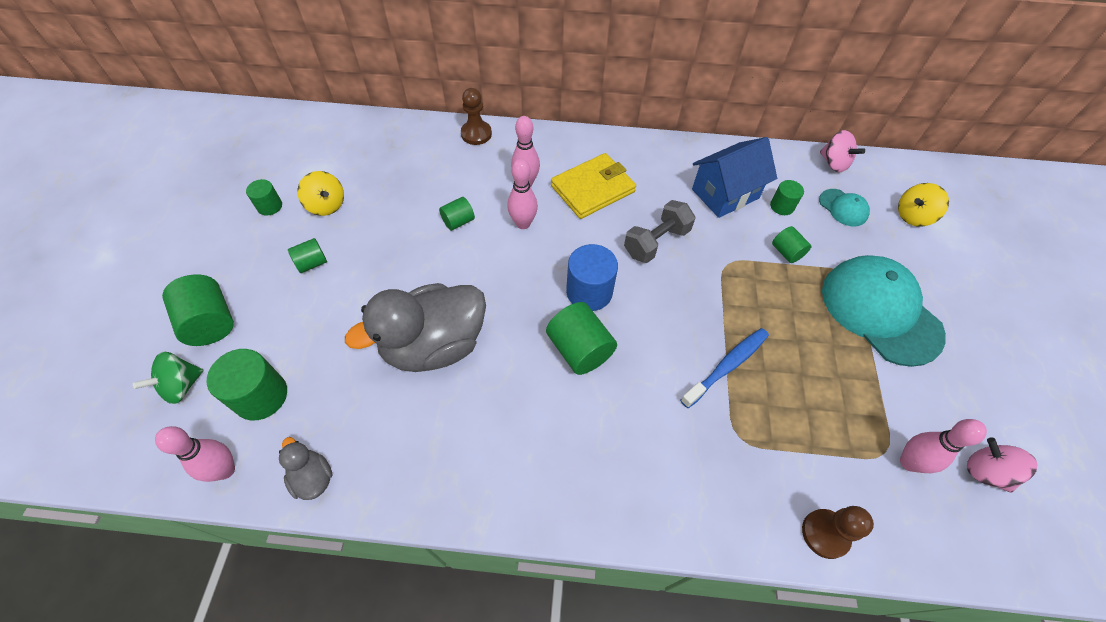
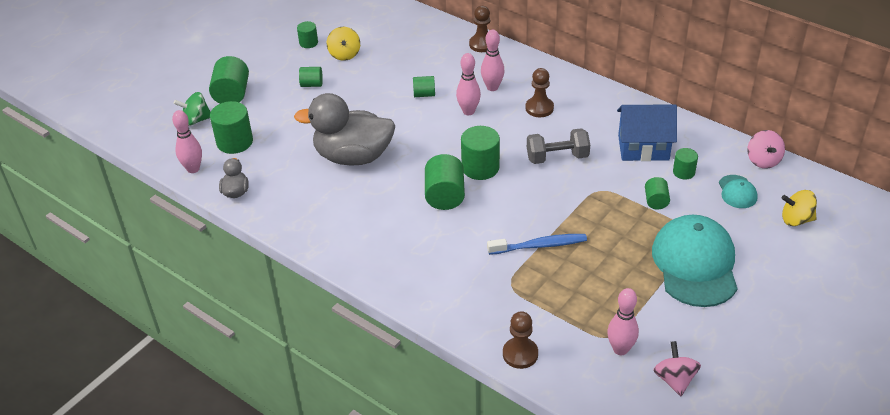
camera: 35 degrees right, 15 degrees down
(589, 292) = (480, 167): blue cylinder -> green cylinder
(592, 189) = (539, 108): yellow wallet -> brown pawn

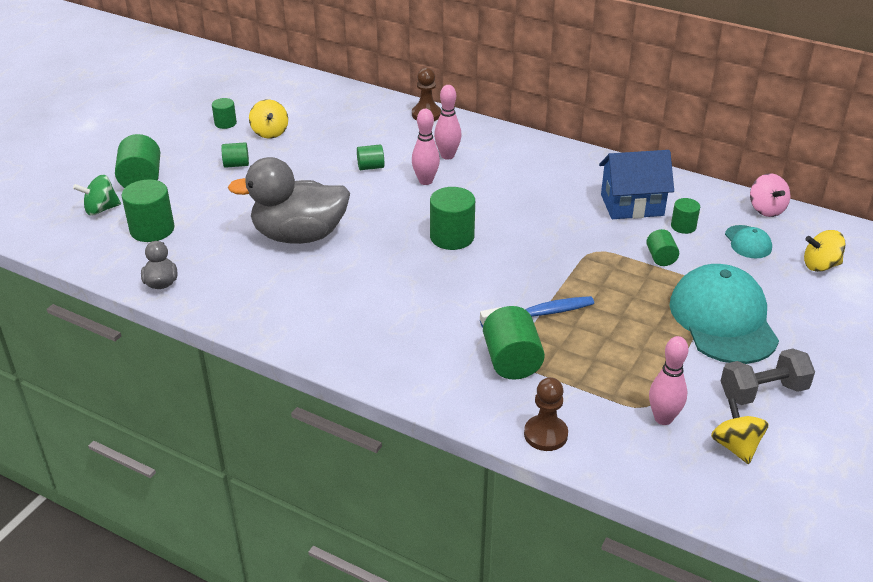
camera: 10 degrees left, 5 degrees down
(193, 169) = (104, 261): pink bowling pin -> none
(445, 196) = (416, 269): green cylinder -> green cylinder (511, 361)
(539, 108) = (505, 173): brown pawn -> none
(557, 157) = (538, 221): grey dumbbell -> grey dumbbell (763, 392)
(674, 379) = (735, 446): pink spinning top -> yellow spinning top

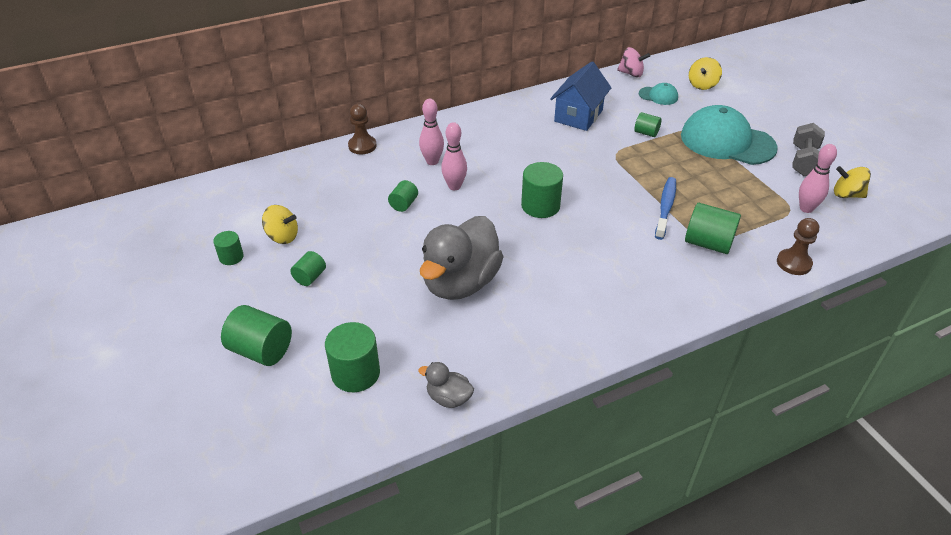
camera: 55 degrees left, 5 degrees up
(101, 209) = (280, 399): green spinning top -> none
(683, 226) = (620, 109): green cylinder -> none

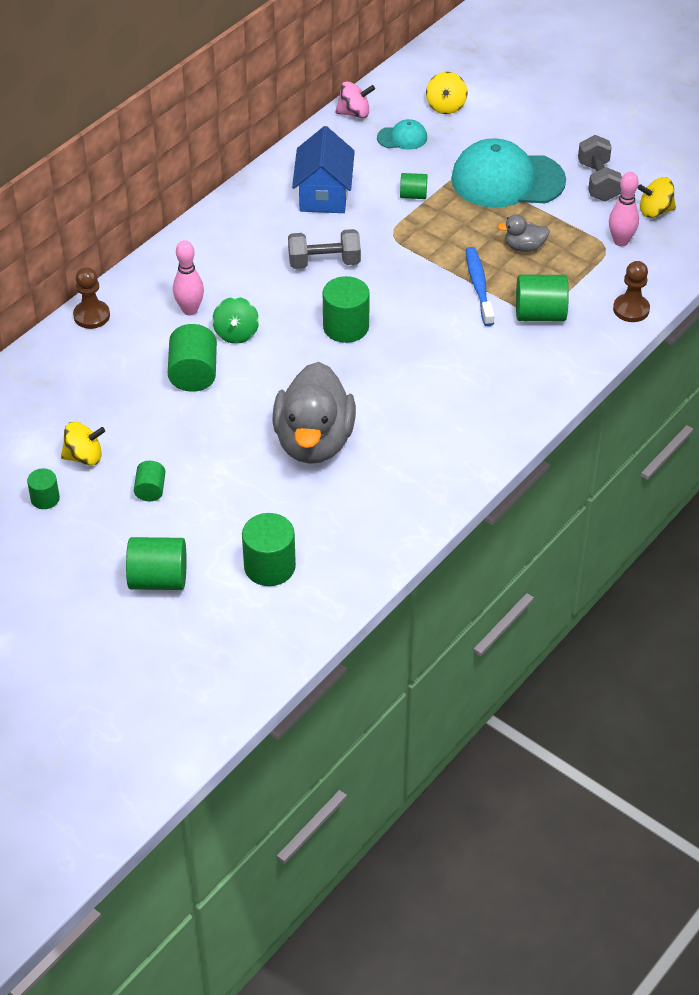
camera: 25 degrees left, 5 degrees up
(403, 204) = (193, 374): green cylinder -> green cylinder, size x1.74
(448, 398) = (373, 556): grey duck -> grey duck (524, 247)
(454, 186) = (236, 333): pink bowling pin -> green spinning top
(551, 158) = (324, 262): none -> grey dumbbell

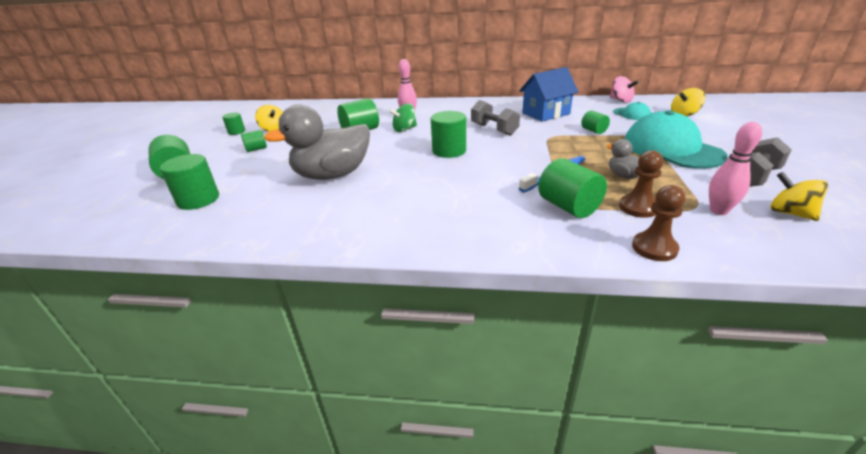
camera: 60 degrees right, 15 degrees down
(91, 316) = (378, 103): brown pawn -> brown pawn (638, 207)

